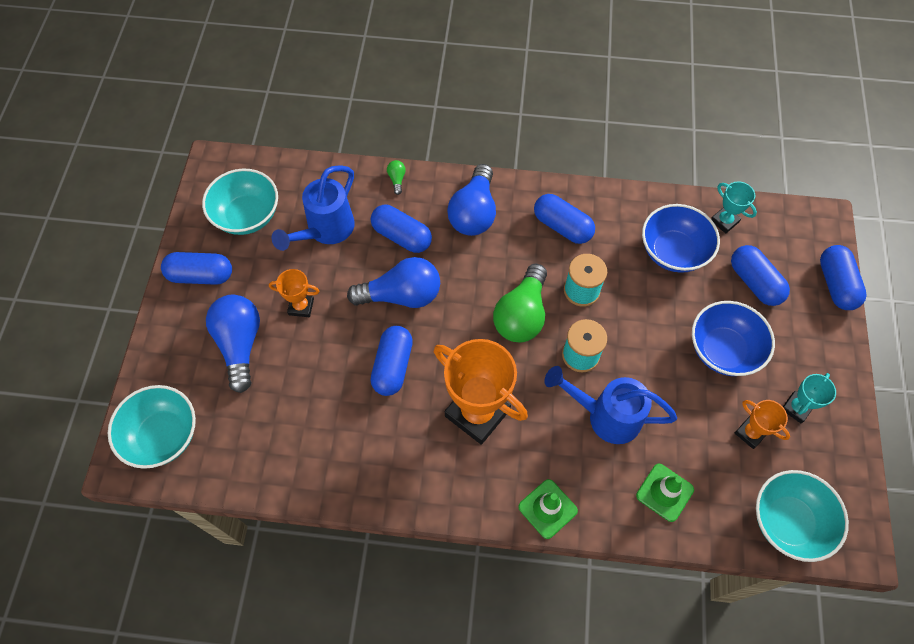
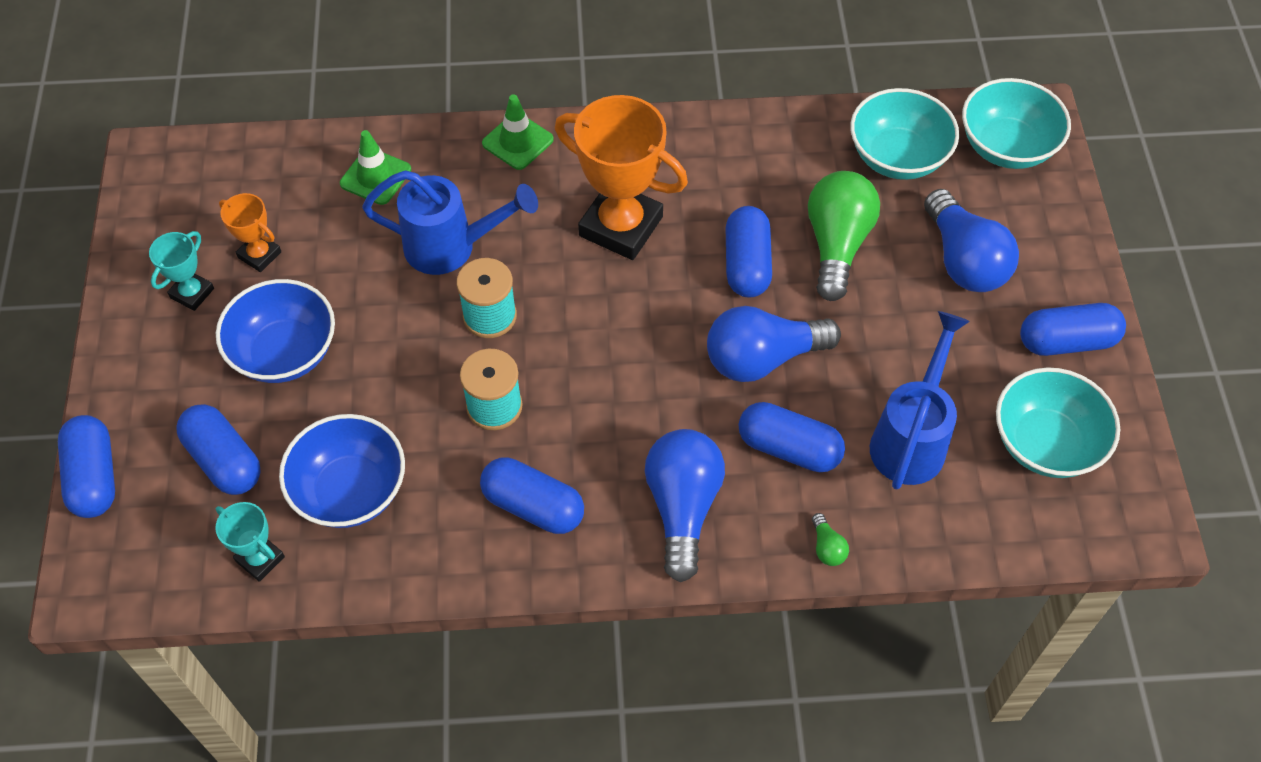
camera: 170 degrees right, 5 degrees down
(301, 306) = (902, 321): orange trophy -> none
(521, 315) = (580, 357): green light bulb -> green light bulb (837, 244)
(788, 522) = (227, 169): turquoise bowl -> turquoise bowl (897, 157)

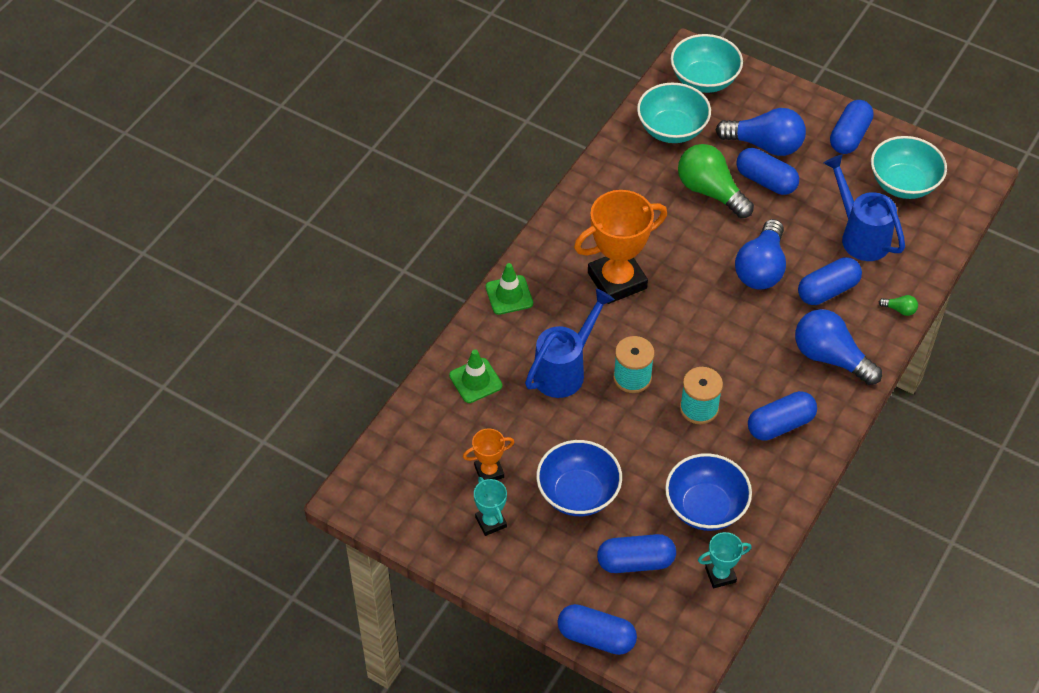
camera: 55 degrees left, 5 degrees down
(747, 264) = (691, 238): blue capsule -> blue capsule (766, 181)

